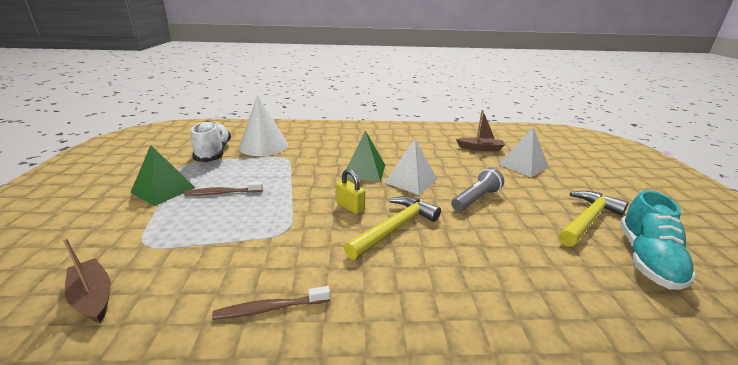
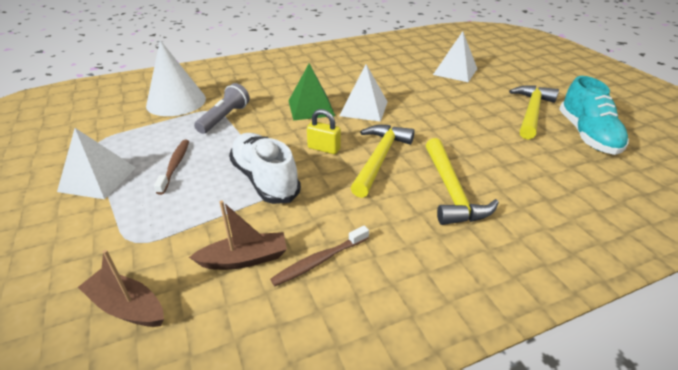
camera: 20 degrees left, 10 degrees up
(163, 190) = (97, 179): green pyramid -> white pyramid
(214, 153) = (121, 122): white shoe -> white shoe (265, 179)
(223, 193) = (175, 166): brown toothbrush -> brown toothbrush turned 120 degrees clockwise
(447, 277) = (451, 190): none -> yellow hammer
(476, 199) = (433, 114): grey flashlight -> grey flashlight (225, 118)
(480, 148) = (408, 61): brown boat -> brown boat (244, 259)

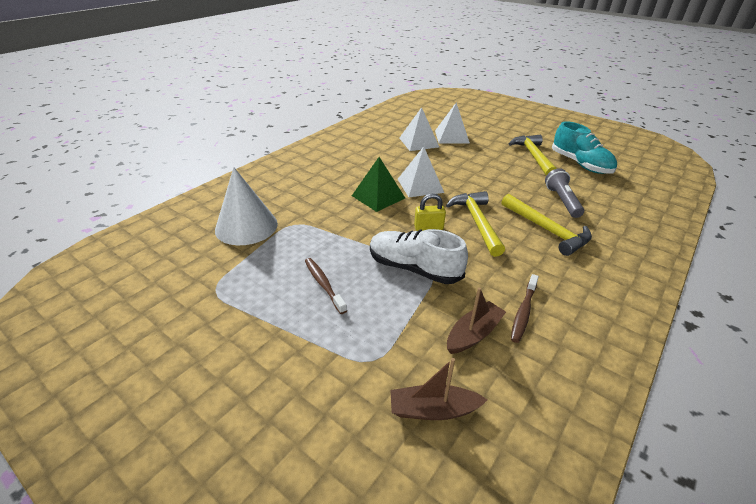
camera: 30 degrees left, 0 degrees up
(97, 179) = (265, 324): white pyramid -> white pyramid (419, 142)
(225, 118) = (314, 227): grey flashlight -> grey flashlight (562, 201)

